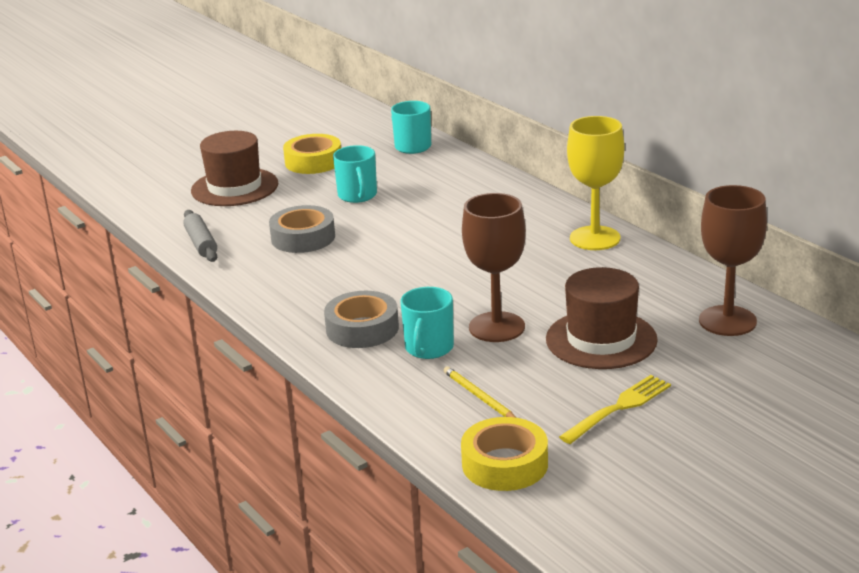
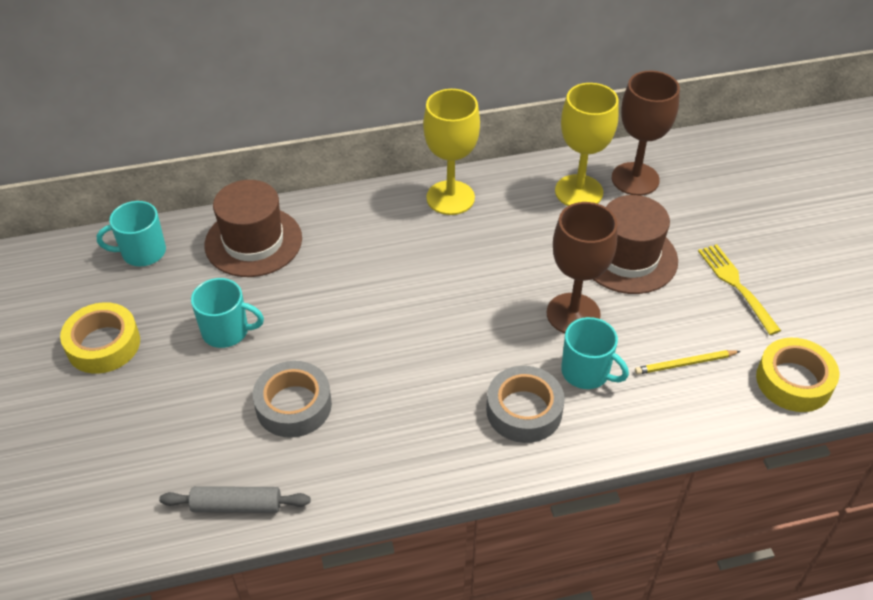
camera: 70 degrees left, 20 degrees up
(234, 187) = (108, 436): brown hat -> brown hat (253, 241)
(672, 295) = (579, 192): none -> yellow goblet

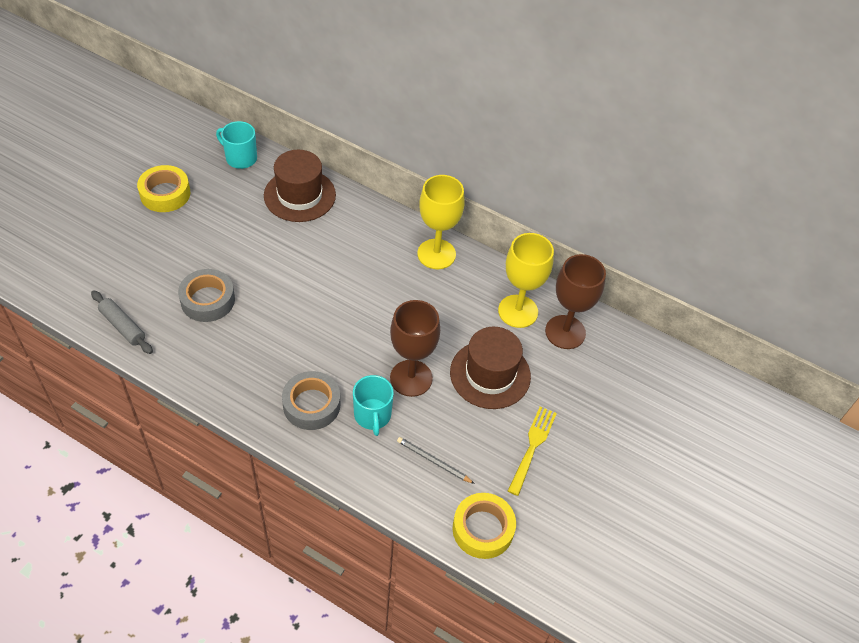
camera: 40 degrees right, 5 degrees up
(227, 331) = (226, 234): turquoise mug -> none
(685, 364) = (433, 461): yellow pencil -> grey pencil

